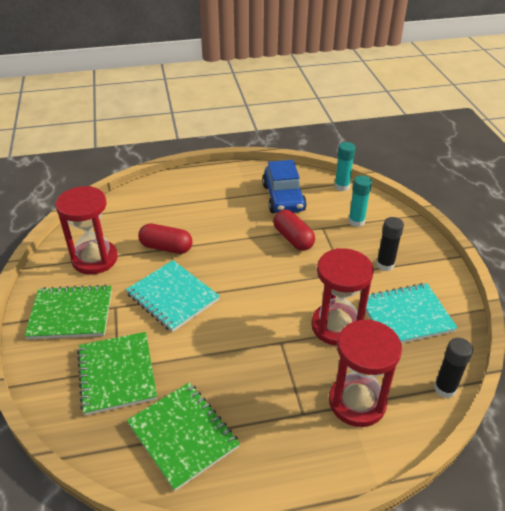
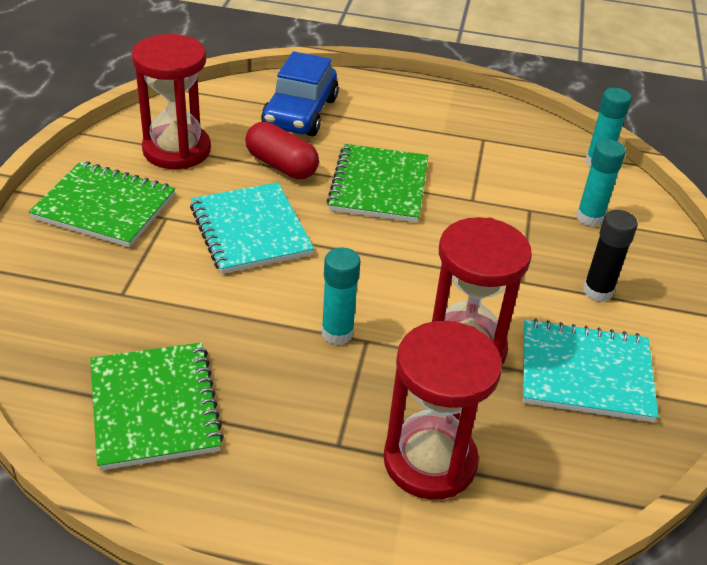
camera: 20 degrees right, 0 degrees up
(117, 374) = (116, 300): green notebook -> green notebook (378, 186)
(262, 344) = (337, 333): none -> turquoise glue stick
(283, 198) = (494, 152): blue car -> blue car (300, 113)
(293, 239) = (474, 210): red capsule -> none
(444, 389) = (583, 496): black glue stick -> none

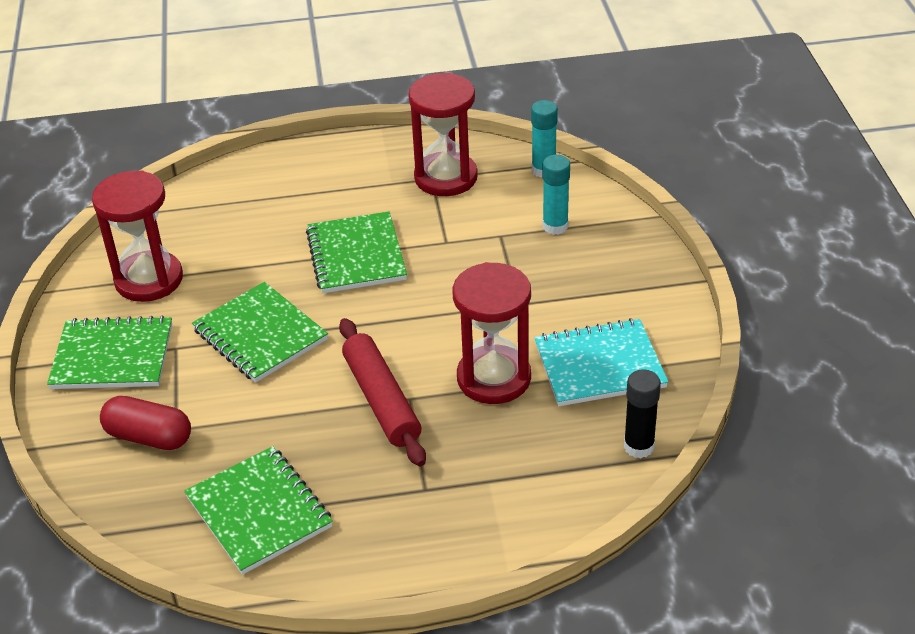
camera: 15 degrees left, 0 degrees up
(250, 230) = (260, 335): turquoise notebook -> green notebook
(281, 165) = (257, 264): red capsule -> red capsule (149, 437)
(300, 113) = (248, 205): blue car -> none
(337, 333) = (381, 400): turquoise glue stick -> red rolling pin
(430, 461) = (503, 476): red hourglass -> red hourglass (446, 177)
(597, 291) = (585, 292): black glue stick -> black glue stick (639, 446)

